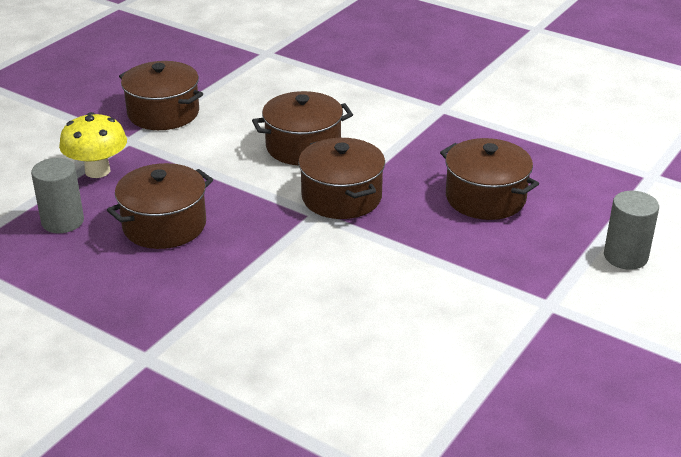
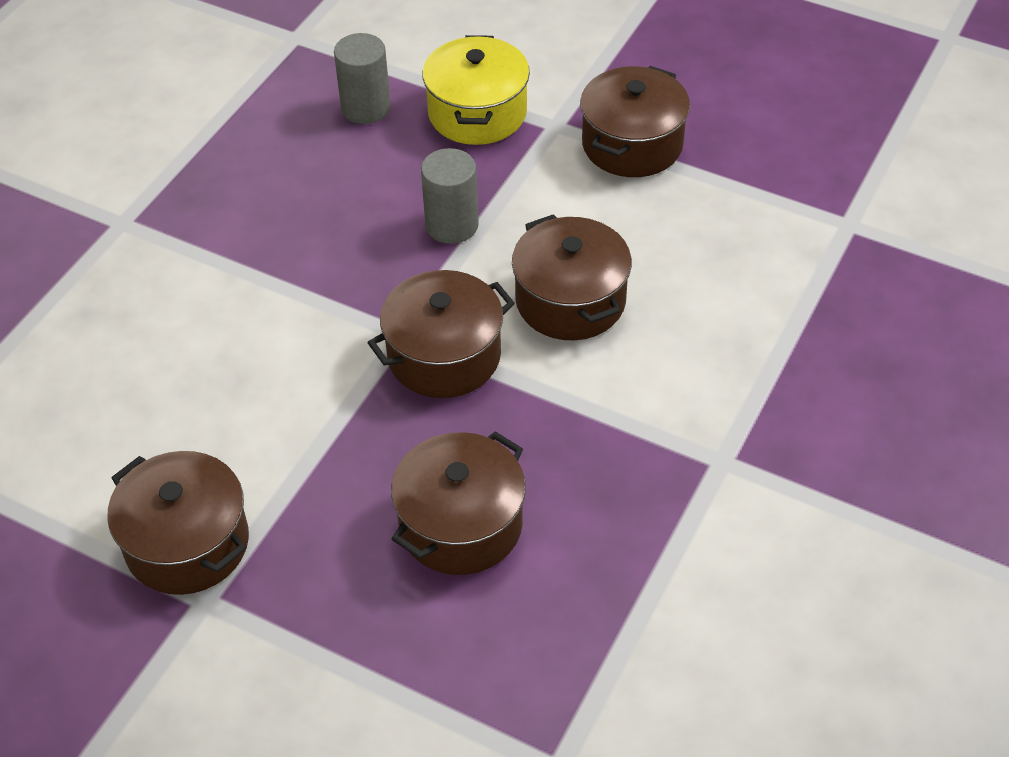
camera: 85 degrees right, 15 degrees up
(97, 171) = (477, 113): yellow mushroom -> yellow pot
(164, 225) = (364, 193): brown pot -> brown pot (187, 543)
(625, 256) = (319, 706): grey cylinder -> grey cylinder (452, 225)

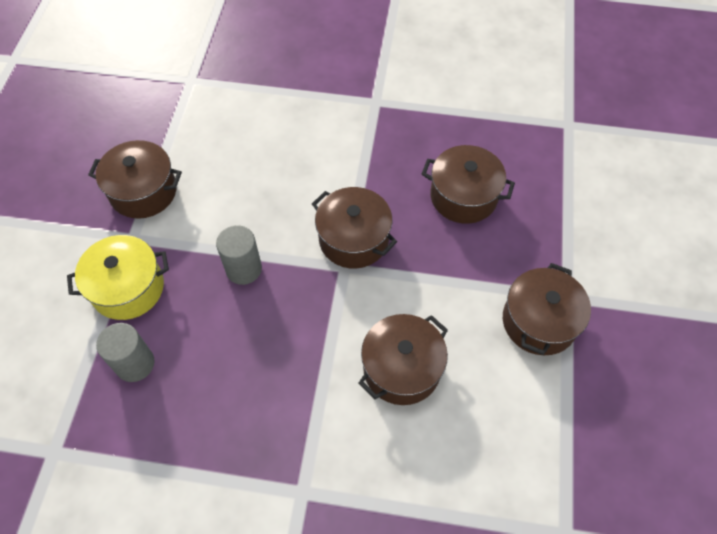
camera: 110 degrees left, 10 degrees up
(570, 300) = (289, 189): brown pot -> brown pot (401, 368)

